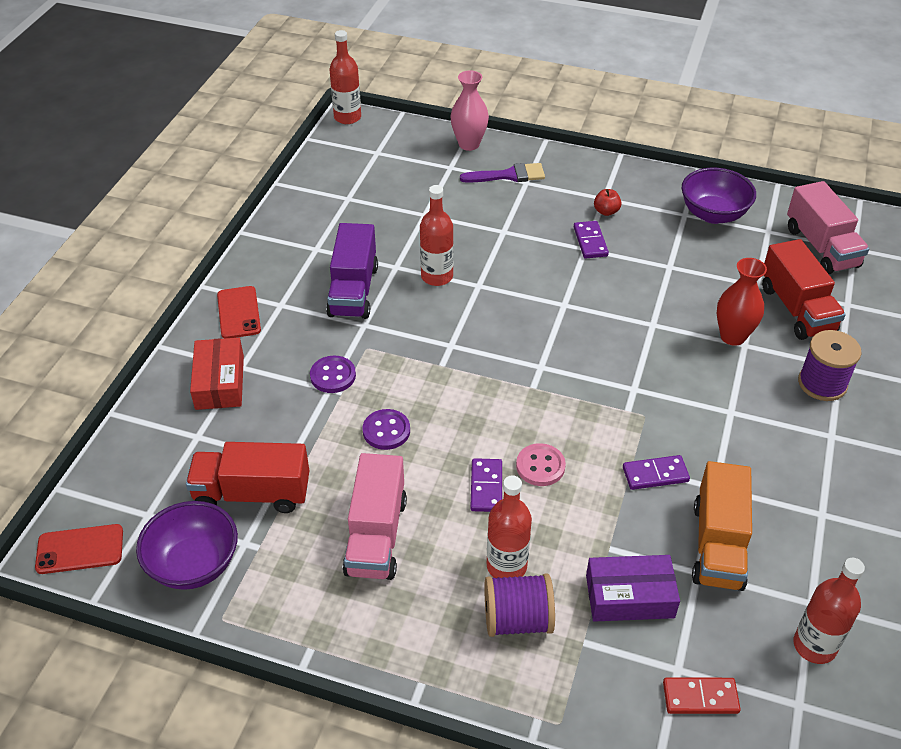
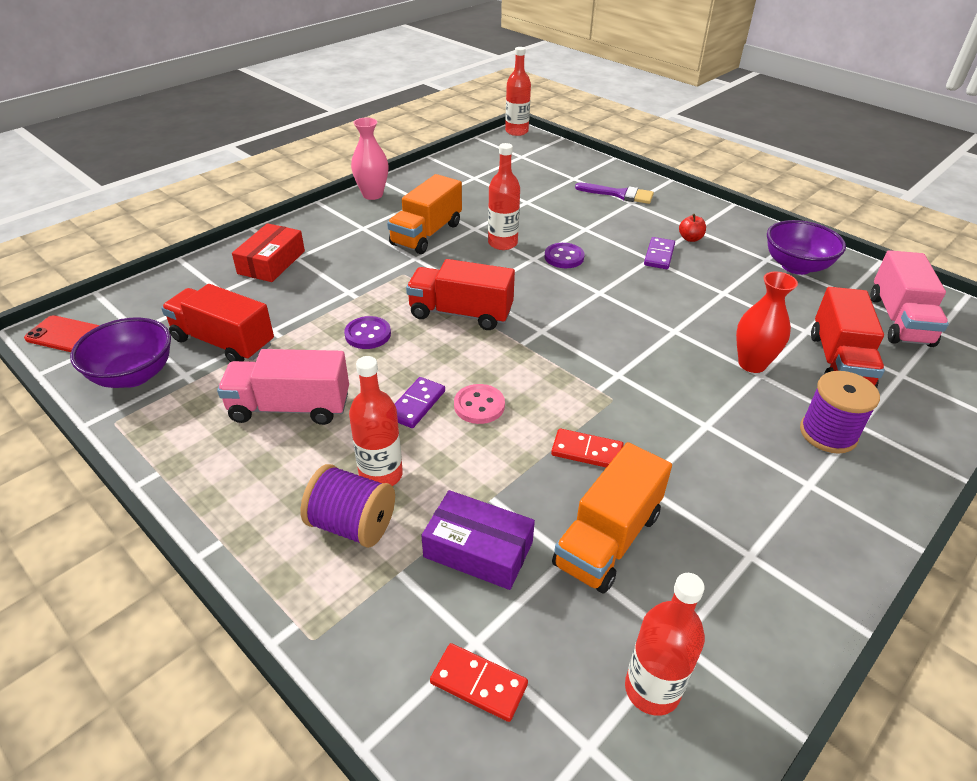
camera: 25 degrees right, 5 degrees down
(238, 313) = (327, 224): red phone -> none
(333, 376) = (359, 284): purple button -> purple button (564, 257)
(353, 291) = (426, 234): purple truck -> orange truck
(376, 536) = (290, 407): pink truck -> pink truck turned 60 degrees clockwise
(455, 375) = (460, 313): none -> red truck
(469, 144) = (601, 168): pink vase -> pink vase (372, 195)
(655, 474) = (587, 451): purple domino -> red domino

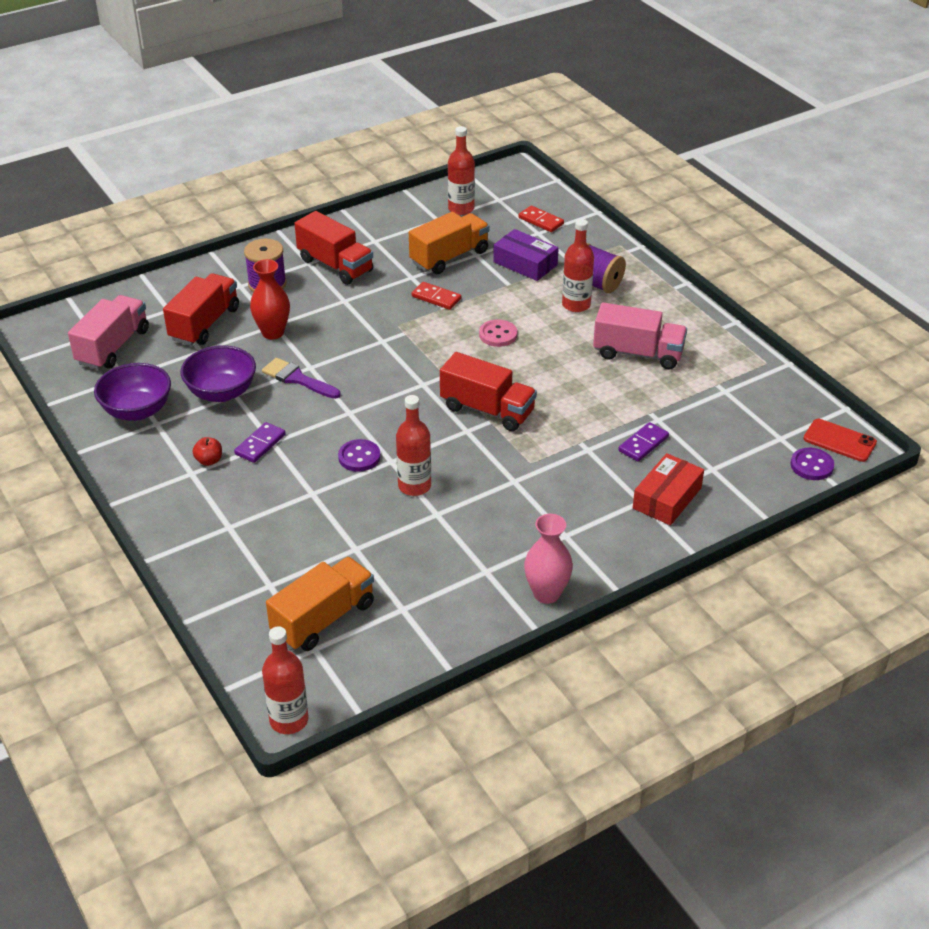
camera: 165 degrees left, 0 degrees up
(133, 375) = (766, 396): purple bowl -> purple bowl (221, 392)
(223, 342) = (699, 414): red truck -> red truck (335, 265)
(368, 334) = (574, 402): purple button -> purple button (811, 465)
(416, 404) = (544, 342): purple domino -> purple domino (643, 444)
(426, 234) = (494, 512): orange truck -> orange truck (323, 619)
(619, 194) = (233, 543): purple brush -> purple brush (297, 379)

